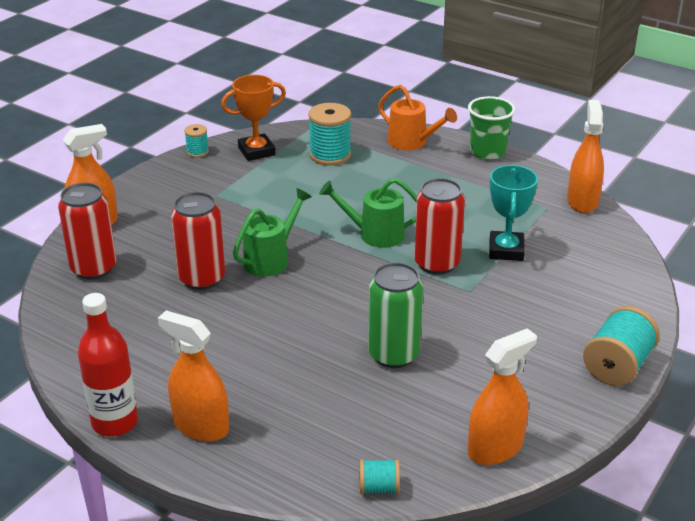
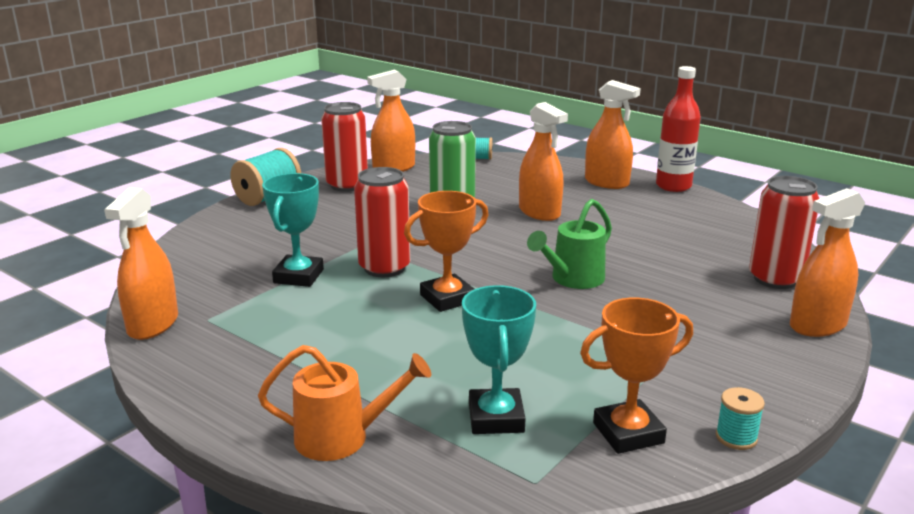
camera: 175 degrees left, 10 degrees down
(202, 278) = (645, 265): red can -> red can (347, 185)
(294, 354) = (539, 212): none -> orange spray bottle
(330, 155) = (496, 418): turquoise spool -> turquoise trophy
(374, 234) = (447, 298): green watering can -> orange trophy
(412, 142) = (343, 437): orange watering can -> orange watering can turned 135 degrees clockwise
(487, 152) = (223, 410): green cup -> none

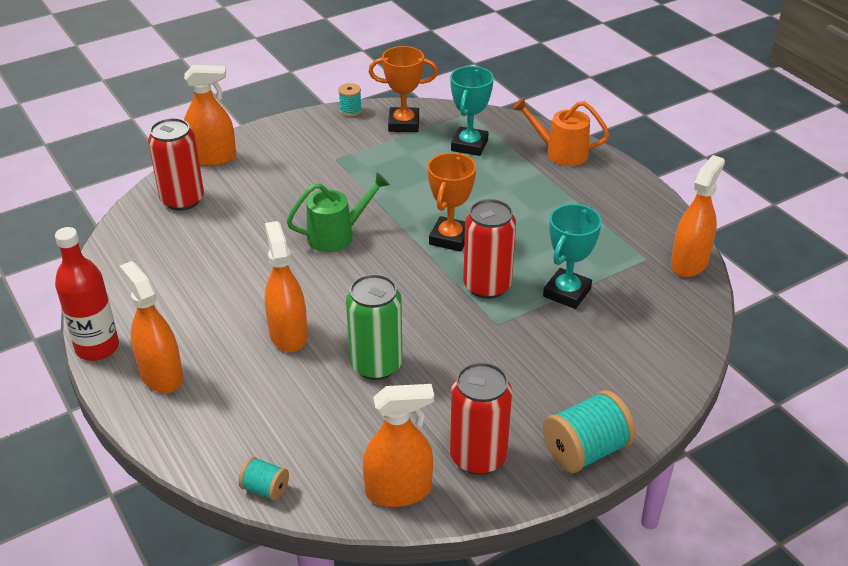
camera: 160 degrees left, 15 degrees up
(447, 298) = (450, 238): orange trophy -> orange trophy turned 60 degrees counterclockwise

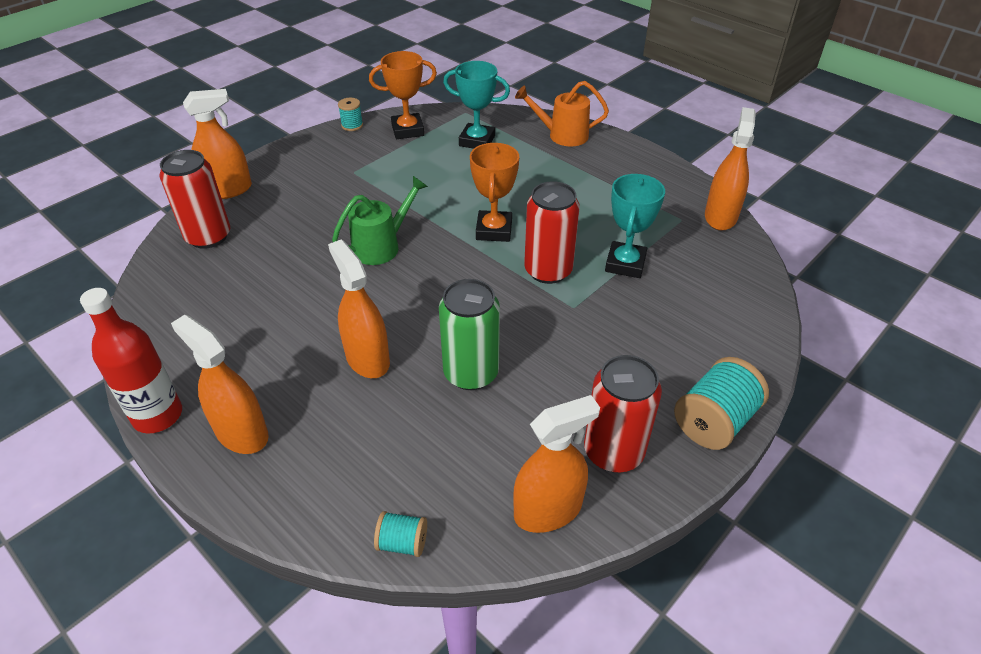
camera: 15 degrees left, 5 degrees up
(469, 145) = (477, 141): turquoise trophy -> turquoise trophy turned 75 degrees counterclockwise

